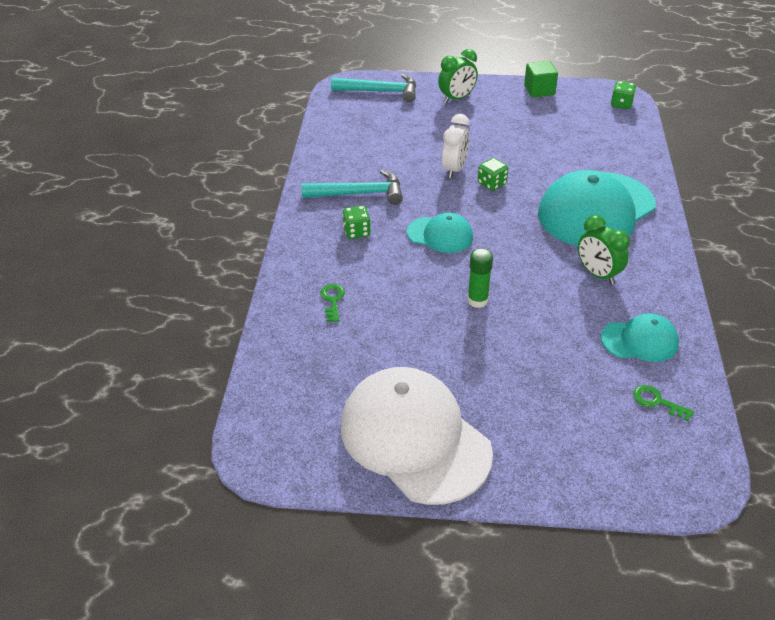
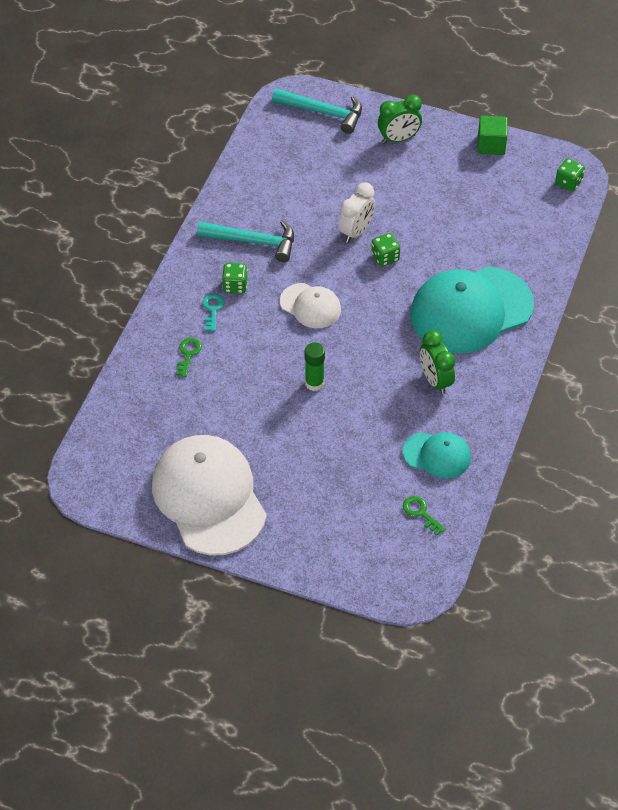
camera: 15 degrees right, 10 degrees up
(342, 256) = (212, 309): none -> turquoise key
(440, 235) = (310, 306): turquoise cap -> white cap

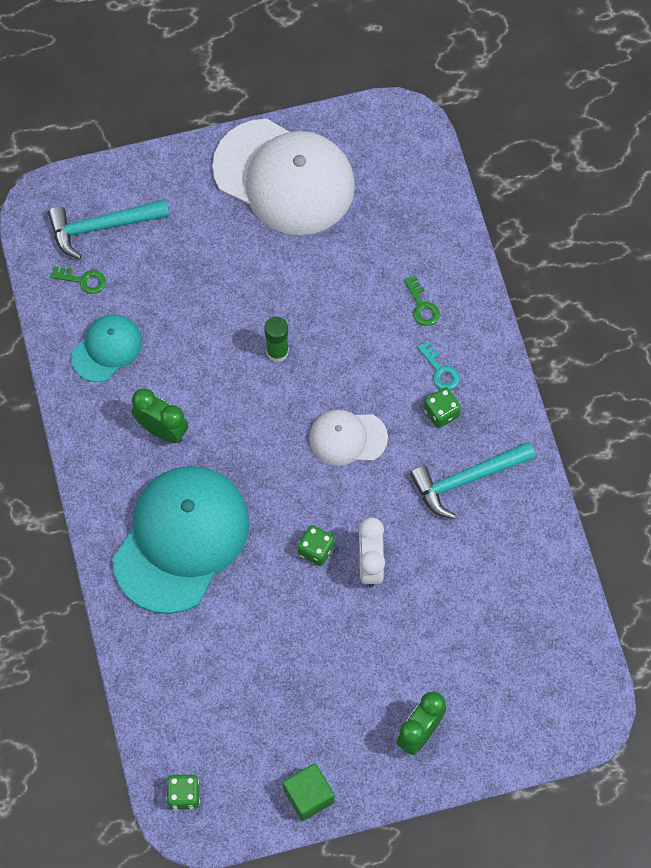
camera: 145 degrees right, 15 degrees up
(323, 112) = (533, 715): turquoise hammer -> turquoise hammer (101, 227)
(437, 455) = (107, 349): turquoise cap -> turquoise cap turned 150 degrees clockwise

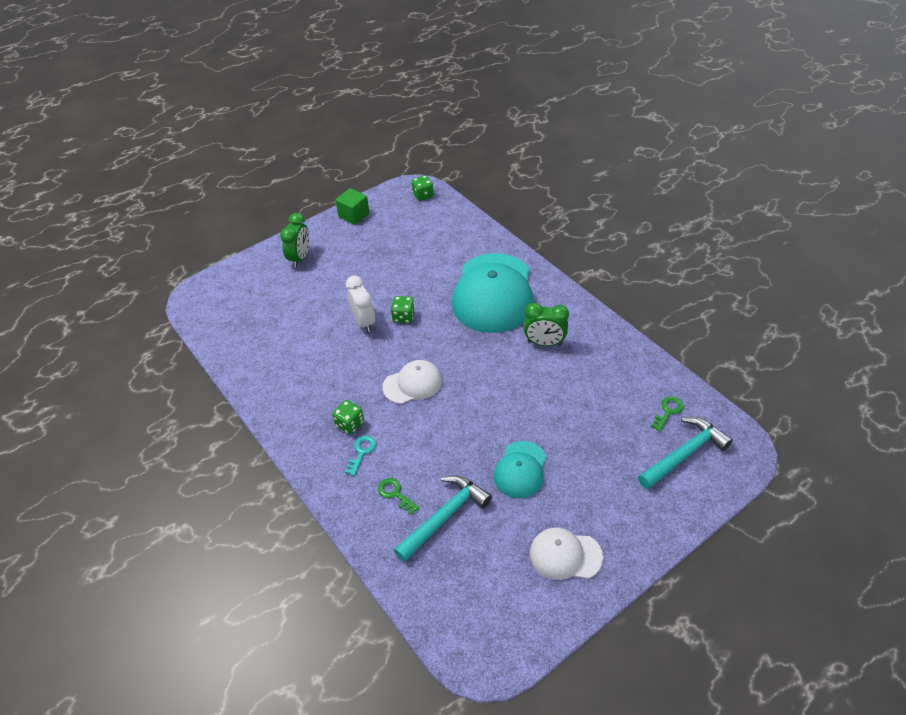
camera: 160 degrees right, 20 degrees down
(83, 280) = (668, 411): green key -> green key turned 135 degrees clockwise
(107, 349) = (617, 375): turquoise cap -> turquoise cap (520, 470)
(277, 352) = (493, 418): green glue stick -> none
(284, 177) = (565, 555): white cap -> white cap, size x0.51
(440, 370) = (361, 452): turquoise key -> turquoise key turned 75 degrees clockwise
(466, 480) = (315, 389): turquoise hammer -> turquoise hammer (445, 516)

